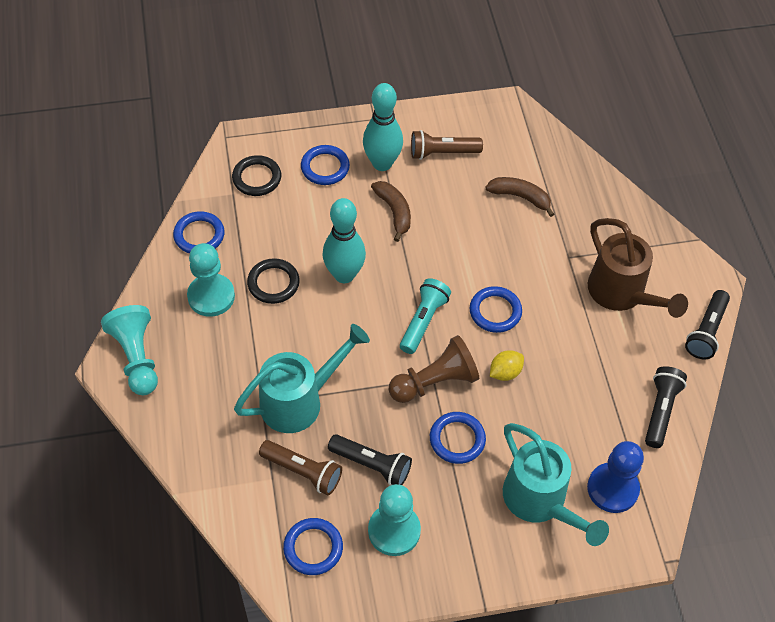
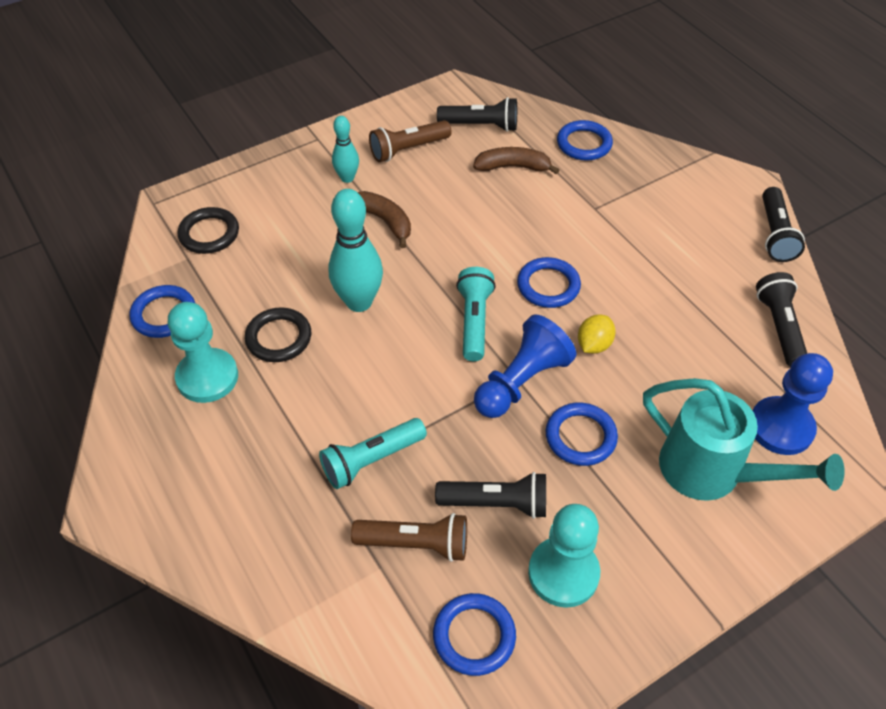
camera: 20 degrees left, 5 degrees down
(136, 357) = (138, 481): turquoise pawn -> none
(299, 401) = (371, 460): turquoise watering can -> turquoise flashlight
(325, 167) = (284, 200): blue ring -> blue ring (584, 144)
(382, 163) = (347, 178): turquoise bowling pin -> turquoise bowling pin, size x0.57
(435, 382) = (521, 382): brown pawn -> blue pawn
(513, 149) = (480, 125): none -> black flashlight
(621, 294) = (669, 226): brown watering can -> none

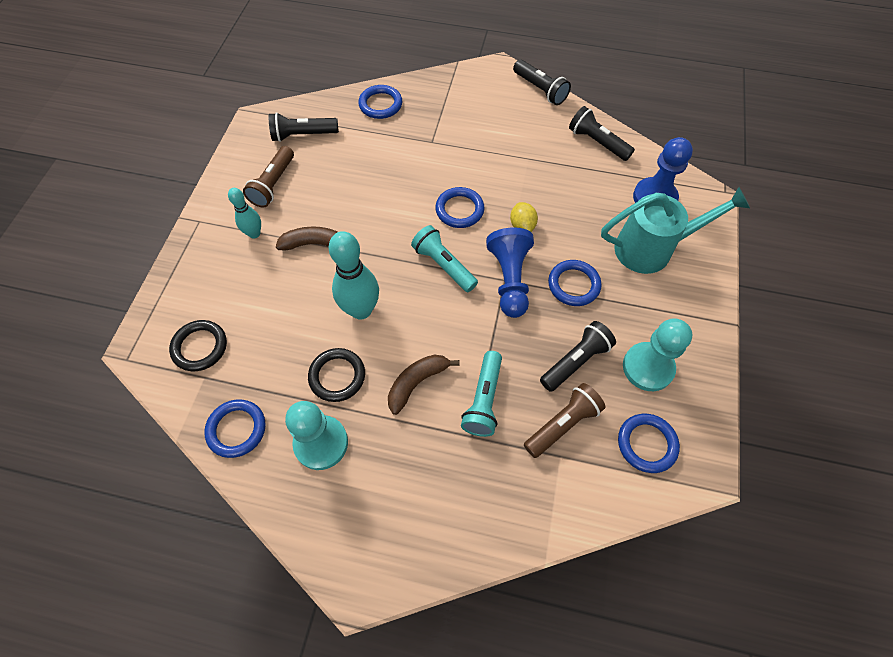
camera: 45 degrees left, 10 degrees up
(480, 125) = (303, 135): black flashlight -> black flashlight turned 150 degrees counterclockwise
(513, 167) = (355, 149): brown banana -> brown banana (417, 383)

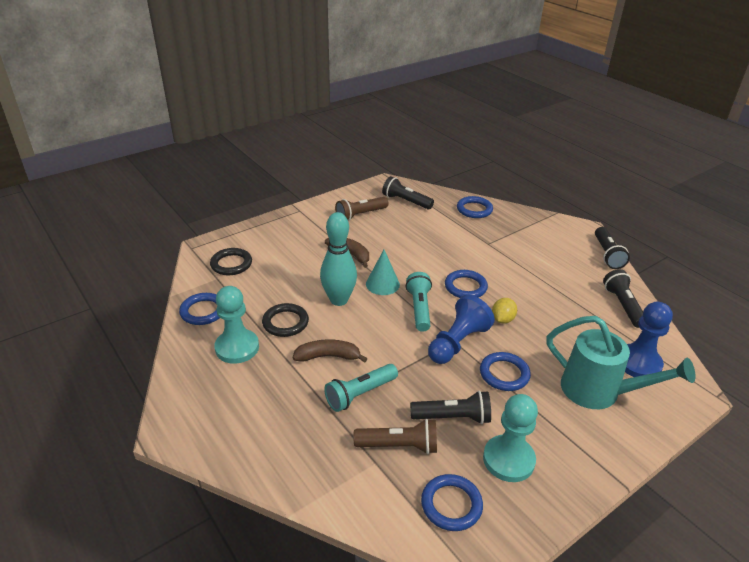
camera: 40 degrees right, 25 degrees down
(254, 233) = (322, 231): turquoise bowling pin -> none
(383, 260) = (382, 284): none -> turquoise cone

